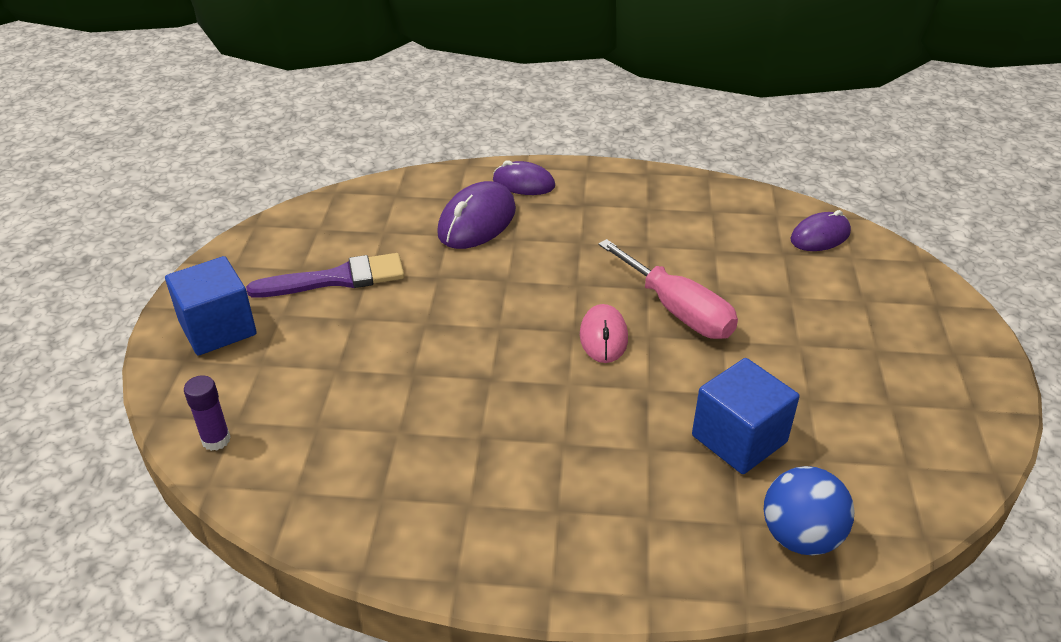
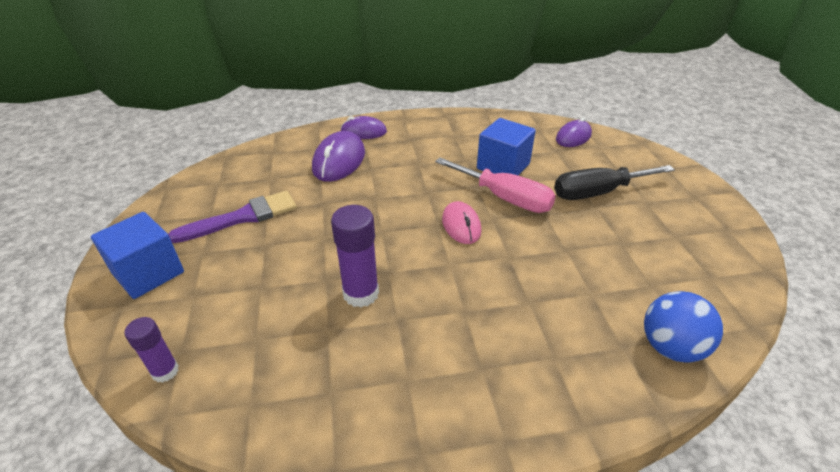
camera: 15 degrees left, 0 degrees up
(448, 398) = (361, 293): none -> purple glue stick
(739, 439) = (590, 281): blue cube -> blue cube (503, 166)
(812, 325) = (598, 192): none -> black screwdriver

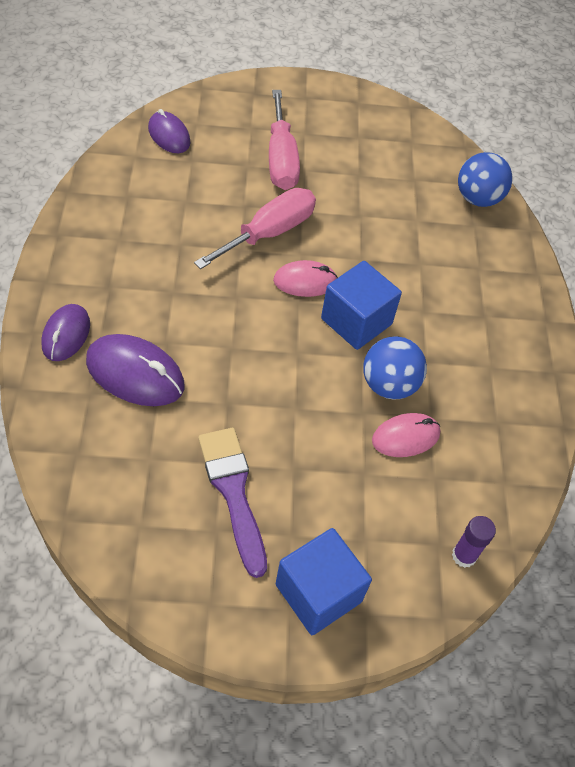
camera: 85 degrees left, 15 degrees up
(301, 312) = (405, 437): none -> pink mouse
(361, 293) = (389, 385): purple glue stick -> blue ball
(503, 166) = (208, 215): blue cube -> blue cube (356, 321)
(598, 192) = (281, 159): black screwdriver -> pink screwdriver

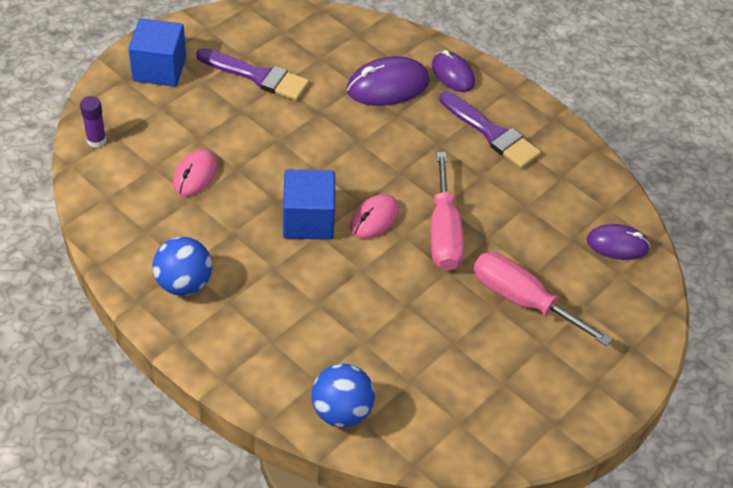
camera: 135 degrees right, 5 degrees down
(121, 263) = (491, 133): none -> purple brush
(389, 385) = (240, 197): blue ball -> blue ball (184, 283)

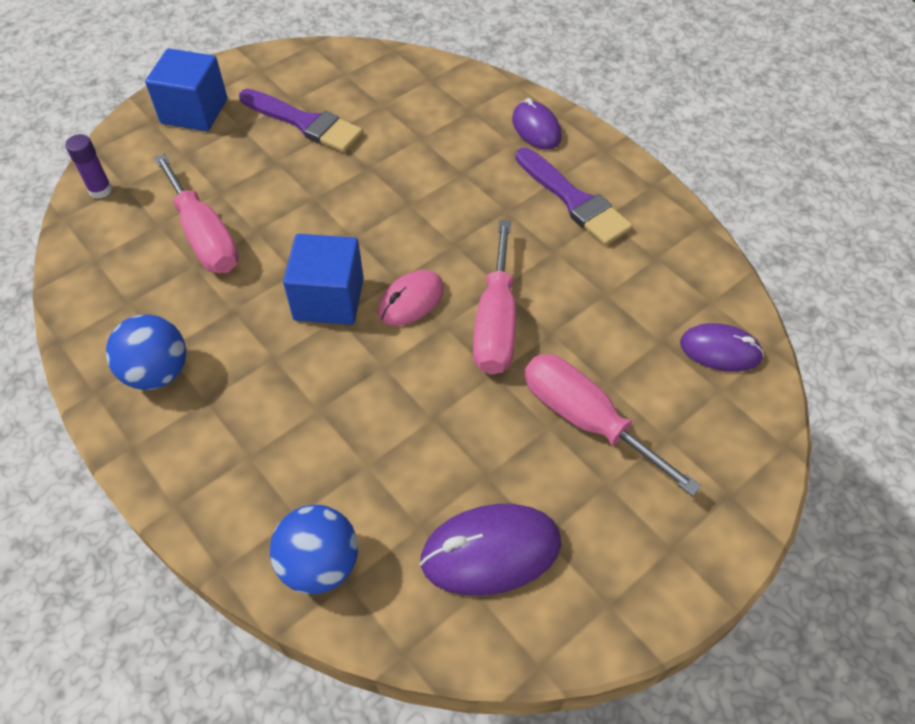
camera: 10 degrees right, 5 degrees up
(195, 175) = (204, 236): pink mouse -> pink screwdriver
(387, 86) = (456, 139): purple mouse -> purple mouse (490, 551)

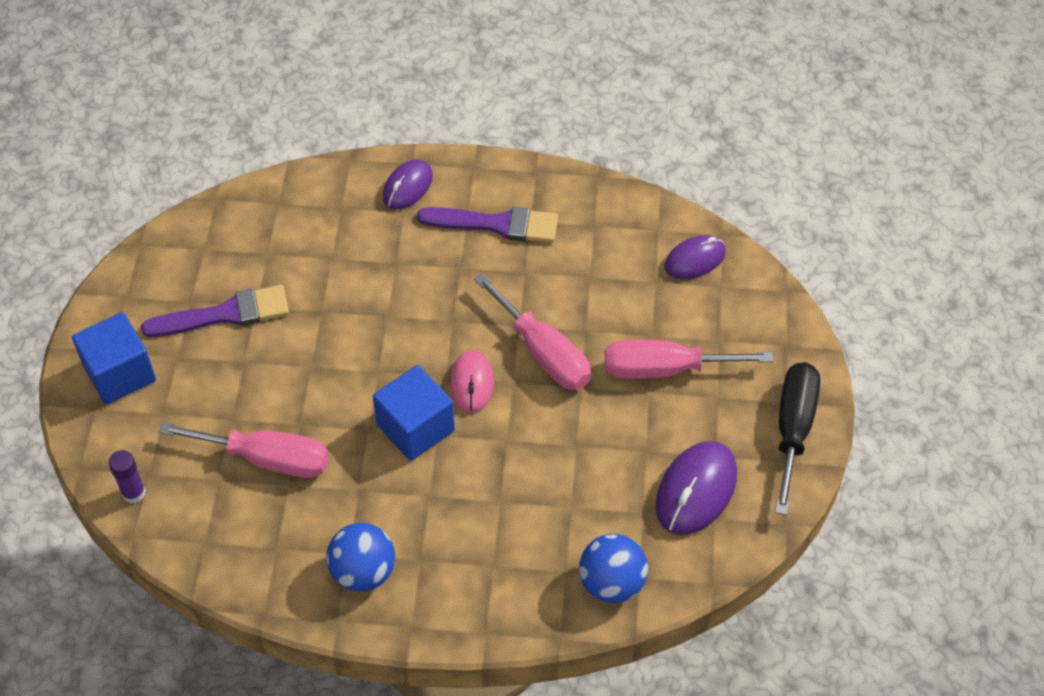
camera: 45 degrees left, 0 degrees up
(536, 129) = (407, 187): purple mouse -> purple mouse turned 75 degrees counterclockwise
(650, 580) = (793, 430): none -> black screwdriver

